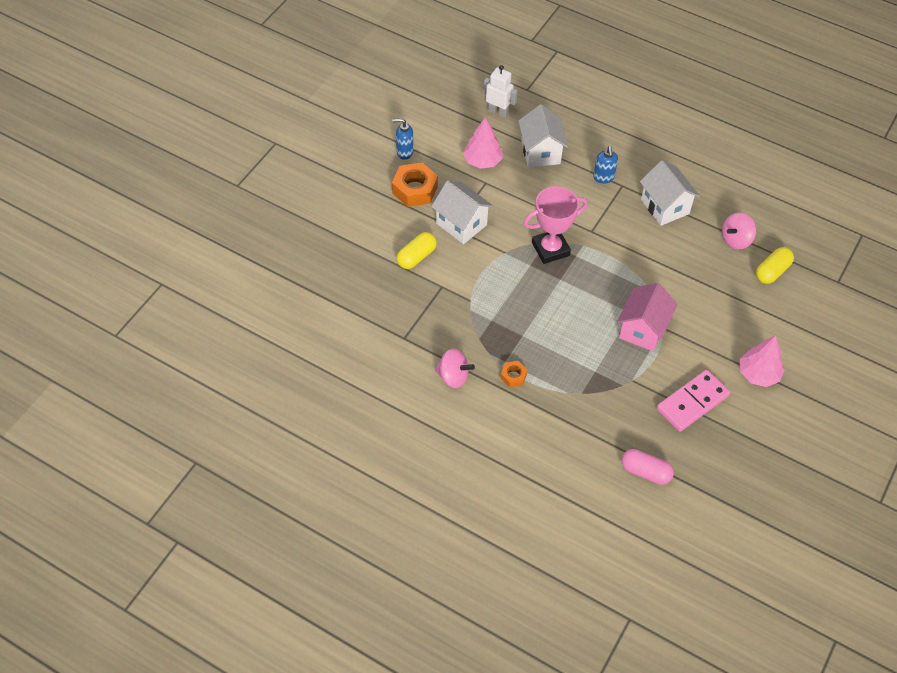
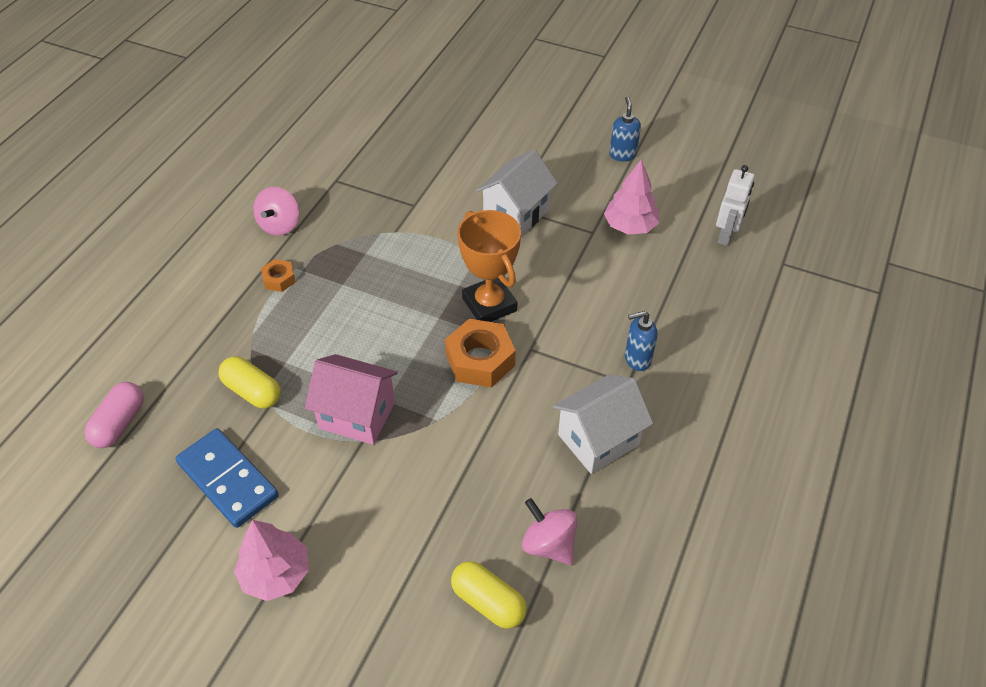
camera: 85 degrees right, 5 degrees down
(415, 189) = (563, 169): orange nut -> orange nut (480, 360)
(416, 257) = (457, 179): yellow capsule -> yellow capsule (252, 391)
(540, 152) = (665, 284): white house -> none
(550, 249) = (489, 304): pink trophy -> orange trophy
(692, 402) = (227, 480): pink domino -> blue domino

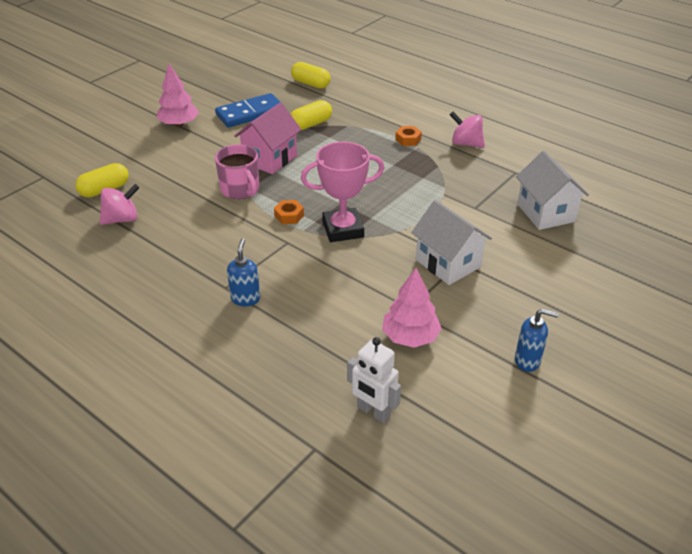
camera: 105 degrees right, 10 degrees down
(119, 423) = (310, 84): pink capsule -> yellow capsule
(439, 427) = (240, 189): none -> pink mug
(480, 360) = (289, 216): orange nut -> orange nut, size x0.53
(489, 304) = (343, 229): orange trophy -> pink trophy
(598, 440) = (184, 259): white house -> white house (545, 213)

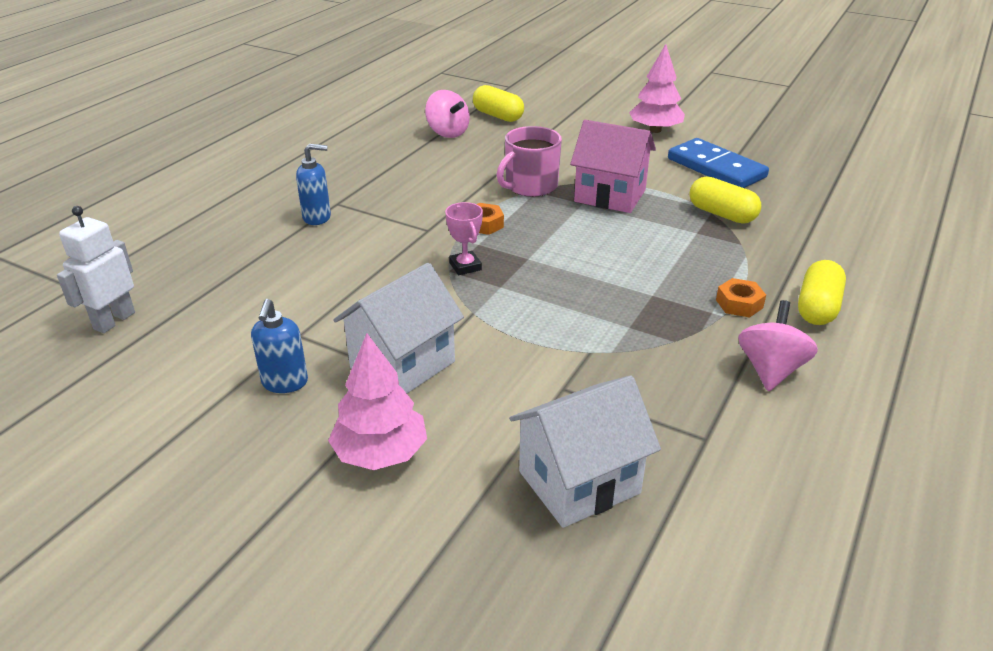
camera: 80 degrees right, 5 degrees down
(310, 84) = (843, 201): yellow capsule -> yellow capsule (817, 307)
(343, 229) = (465, 266): pink trophy -> pink trophy, size x0.50
(410, 337) = (240, 339): pink tree -> pink tree (380, 453)
(527, 361) = (174, 455): blue soap dispenser -> blue soap dispenser (285, 383)

